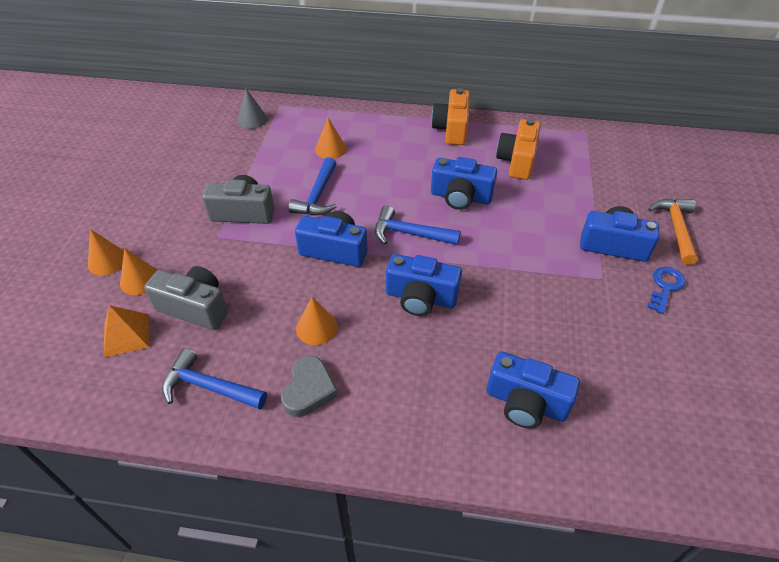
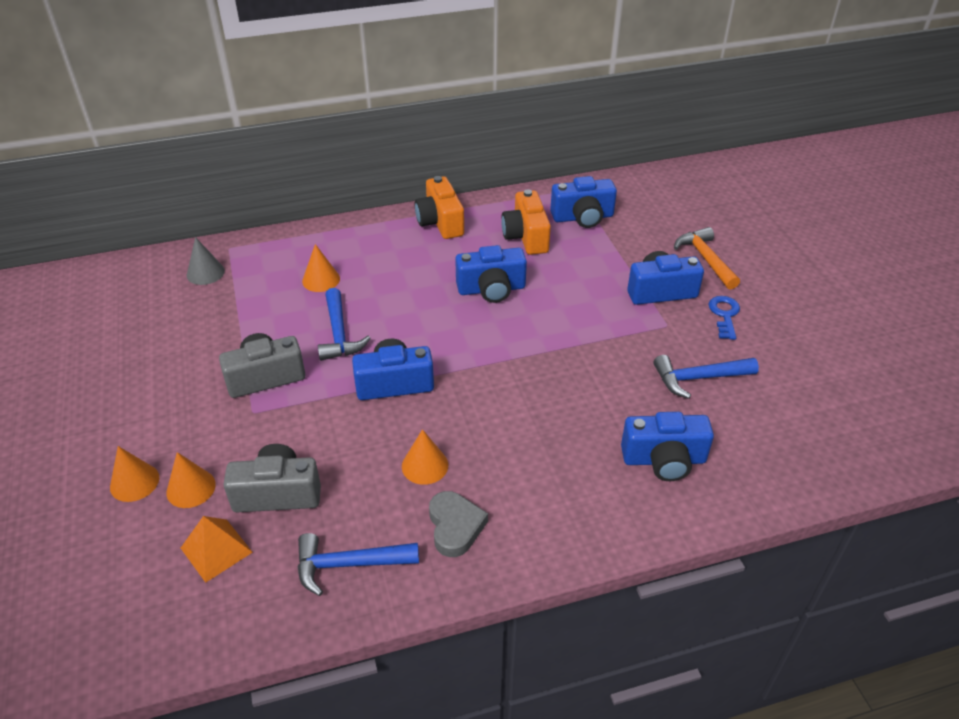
camera: 25 degrees left, 5 degrees down
(409, 233) = (462, 342): blue hammer -> blue hammer (698, 378)
(421, 298) = (511, 400): blue camera -> blue camera (582, 217)

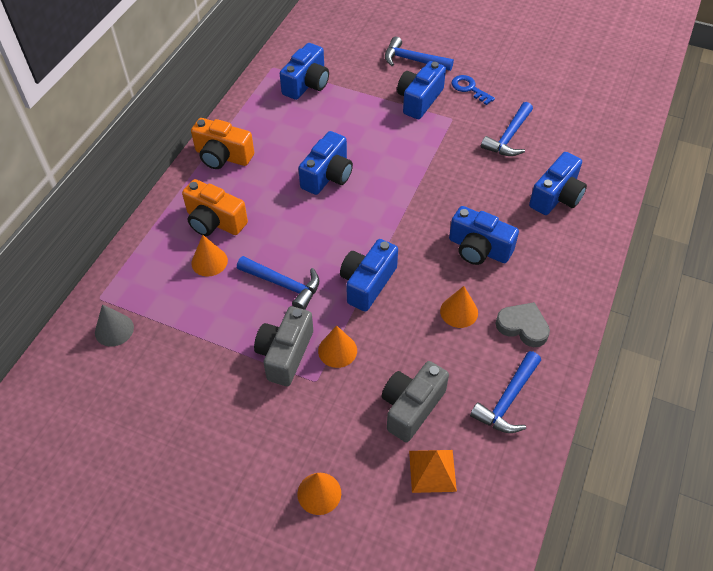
camera: 50 degrees left, 10 degrees up
(191, 488) = (359, 458): orange cone -> orange cone (337, 350)
(520, 437) = (478, 249): none -> blue camera
(526, 237) = (293, 124): orange camera -> orange camera (214, 221)
(705, 259) = (412, 60): orange hammer -> blue hammer

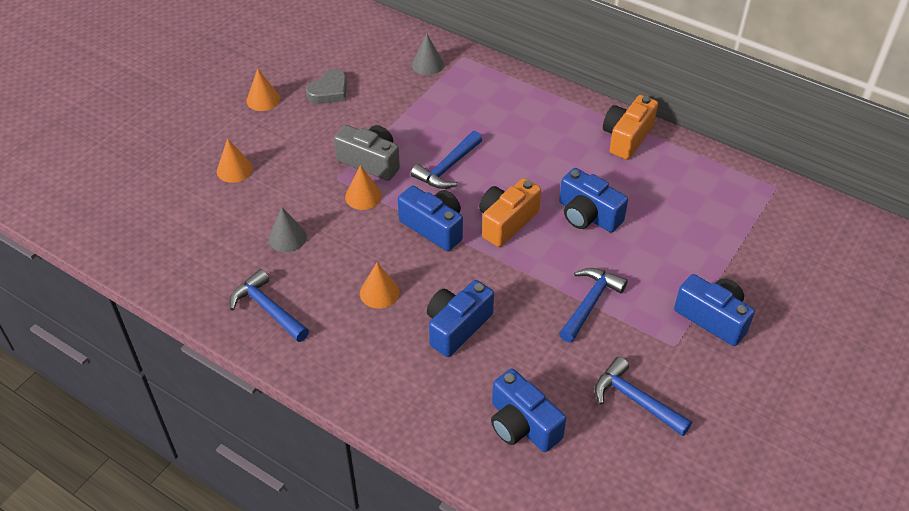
camera: 100 degrees right, 5 degrees down
(209, 261) = (487, 121): orange cone -> orange cone (263, 99)
(214, 221) = (536, 127): orange camera -> orange camera (506, 222)
(307, 84) = (744, 214): blue camera -> none
(411, 407) = (287, 237): grey camera -> grey cone
(412, 60) = (795, 325): blue hammer -> blue hammer (590, 303)
(432, 470) = (223, 241): orange pyramid -> none
(469, 89) = (735, 377): blue key -> none
(523, 326) = (345, 342): grey heart -> grey heart (329, 91)

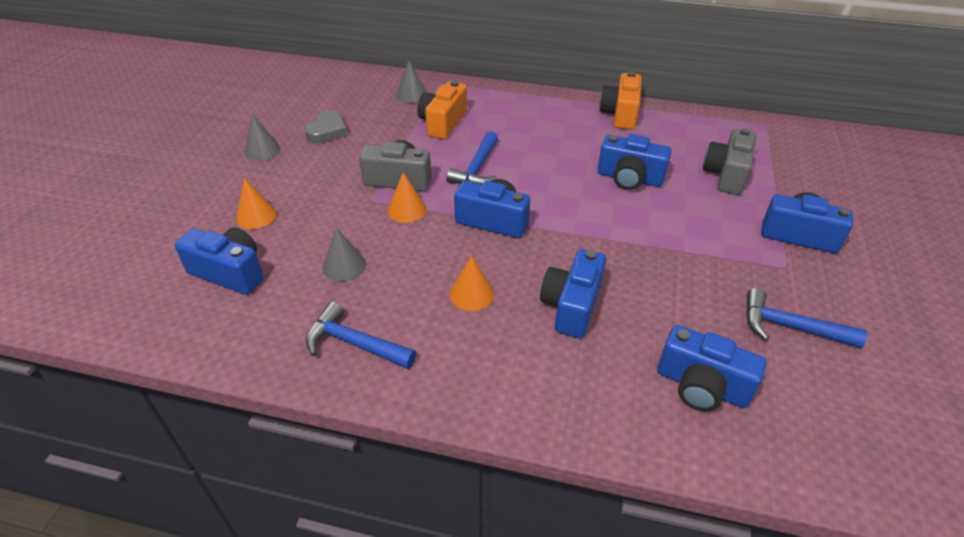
camera: 20 degrees left, 5 degrees down
(195, 219) = (230, 272): none -> blue camera
(263, 99) = (262, 150): orange cone -> grey cone
(506, 222) = (560, 200): orange camera -> orange camera (443, 123)
(590, 303) = (683, 250): blue hammer -> none
(689, 236) = (726, 175): none -> grey camera

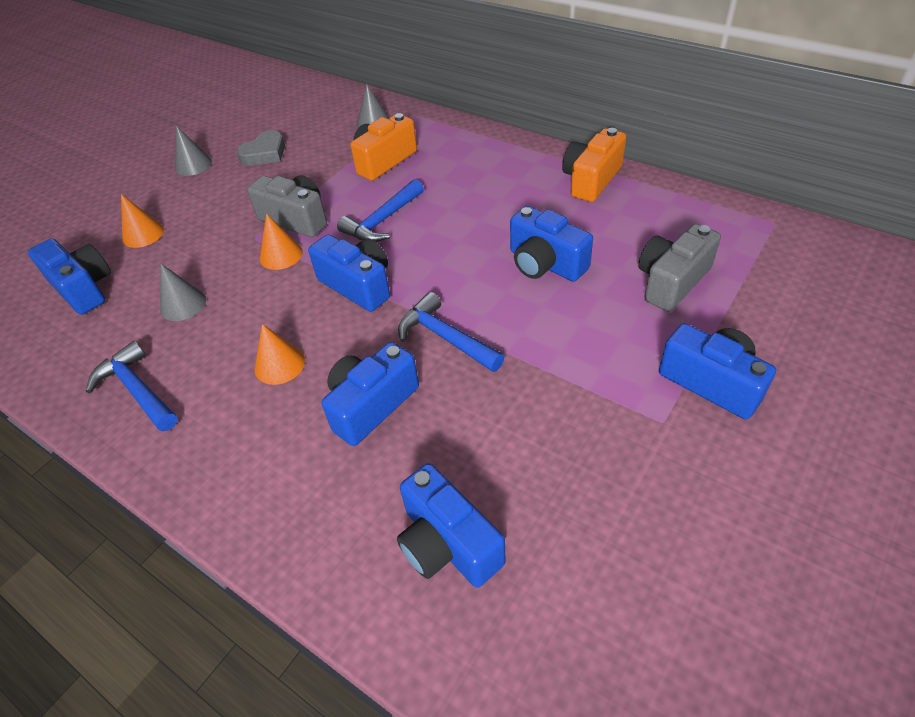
camera: 25 degrees right, 5 degrees up
(789, 327) = (610, 501): blue hammer -> blue hammer (445, 337)

